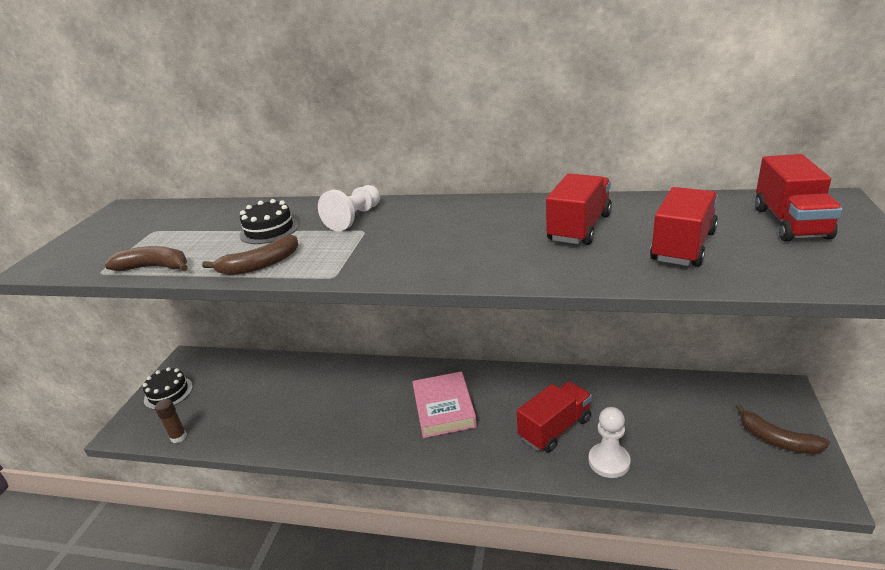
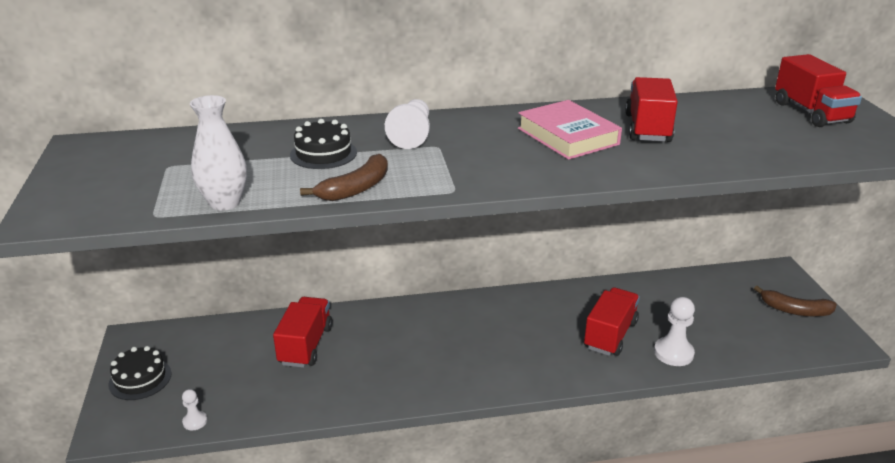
camera: 25 degrees left, 0 degrees up
(155, 267) = (225, 203): brown banana -> white vase
(178, 437) = (195, 421): brown glue stick -> white pawn
(444, 408) = (491, 336): pink book -> pink book (568, 136)
(683, 246) = (747, 137): red truck -> red truck (306, 345)

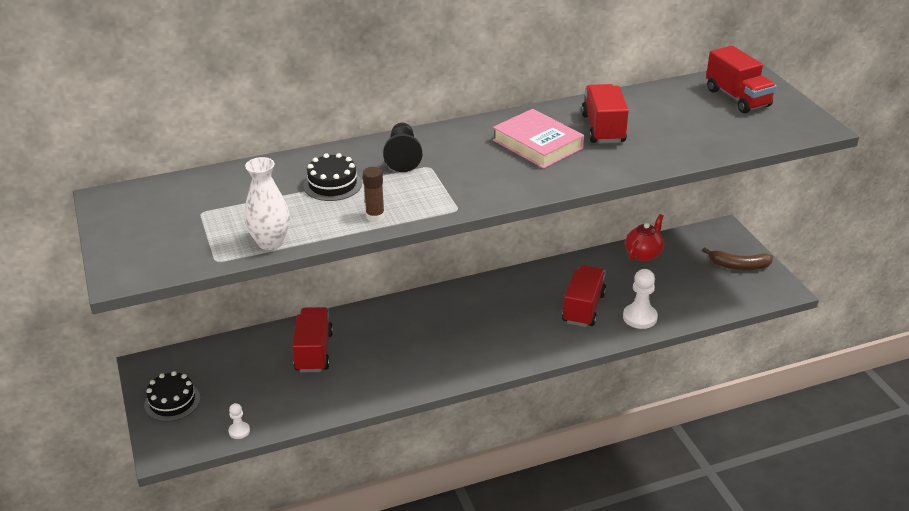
camera: 10 degrees left, 5 degrees up
(356, 188) = (375, 216): brown banana -> brown glue stick
(412, 135) = (403, 157): white pawn -> black pawn
(686, 285) = (643, 254): none -> red teapot

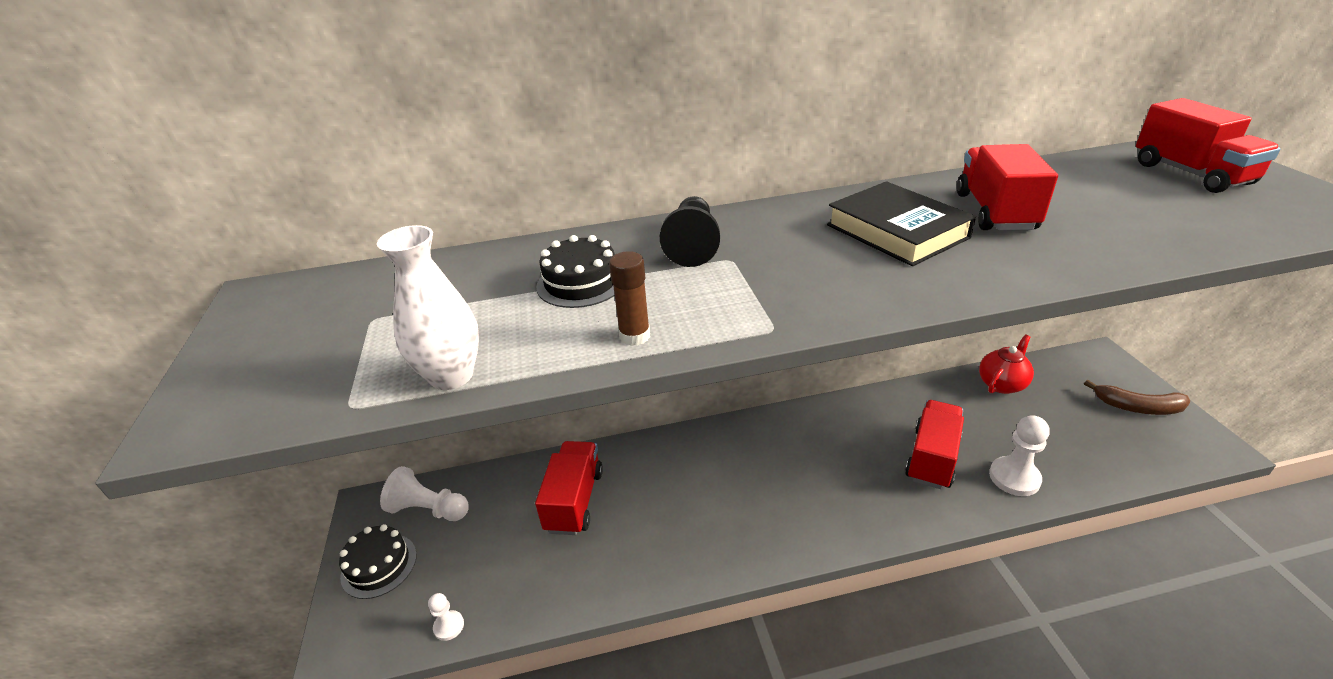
camera: 10 degrees right, 0 degrees up
(198, 365) = (429, 509): none -> white pawn
(537, 144) = (896, 231): pink book -> black book

